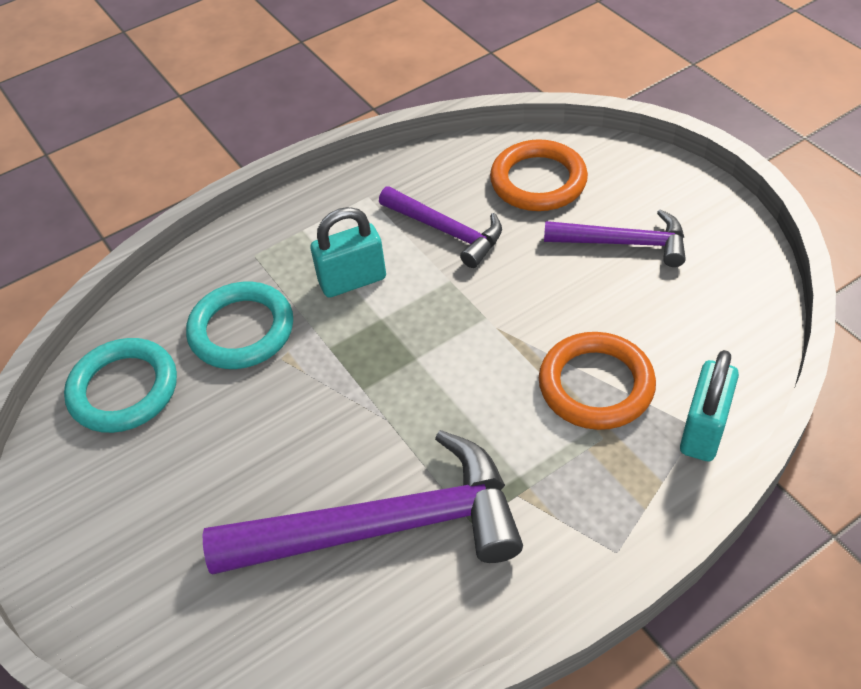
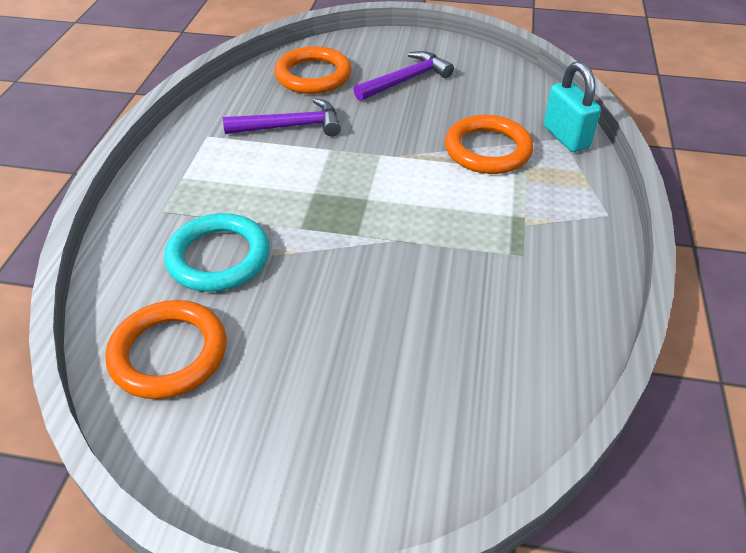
camera: 50 degrees left, 5 degrees down
(124, 389) = (169, 353): turquoise ring -> orange ring
(352, 280) = (263, 184): turquoise padlock -> none
(384, 527) = (478, 293): purple hammer -> none

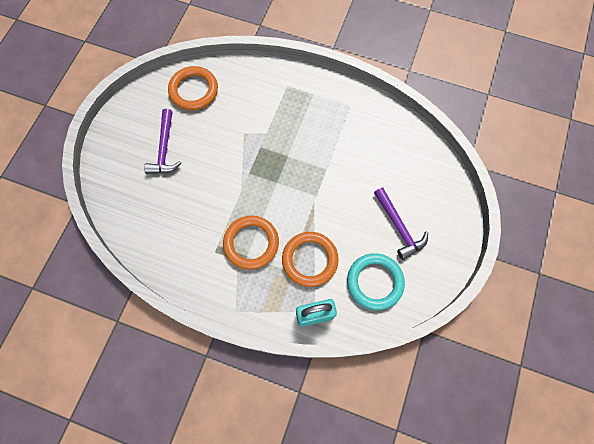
camera: 100 degrees right, 25 degrees up
(218, 257) = (247, 109): turquoise ring -> turquoise ring (375, 282)
(290, 126) = (353, 150): purple hammer -> purple hammer (164, 148)
(313, 75) = (411, 169): orange ring -> orange ring (251, 243)

